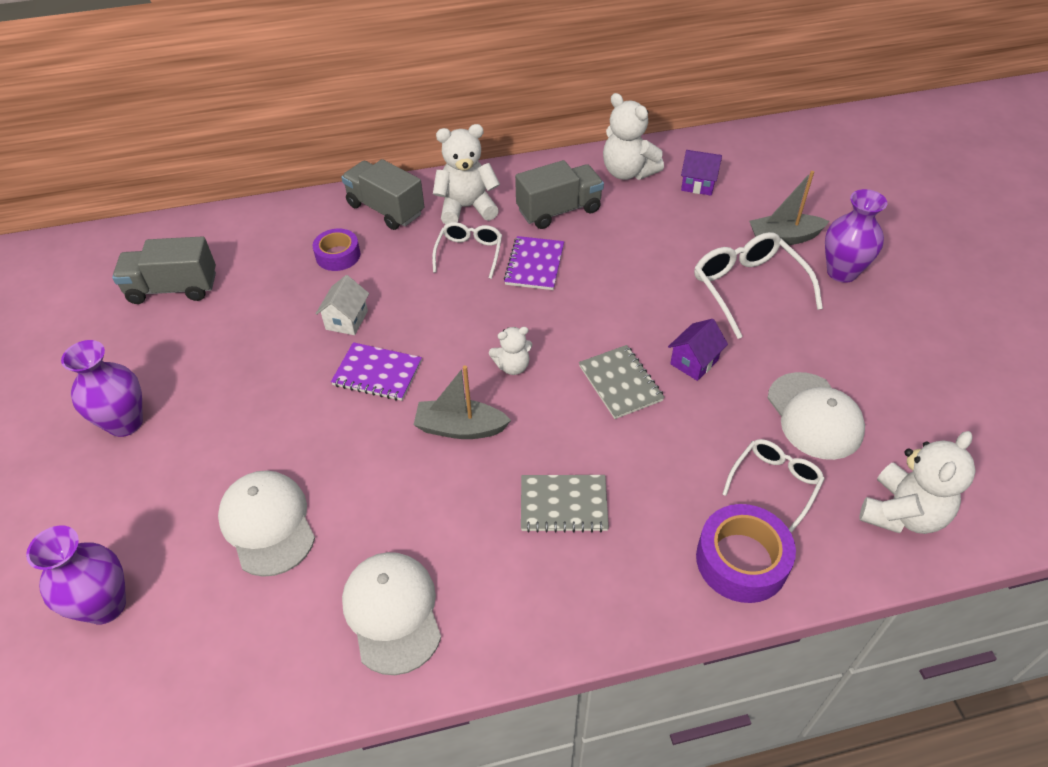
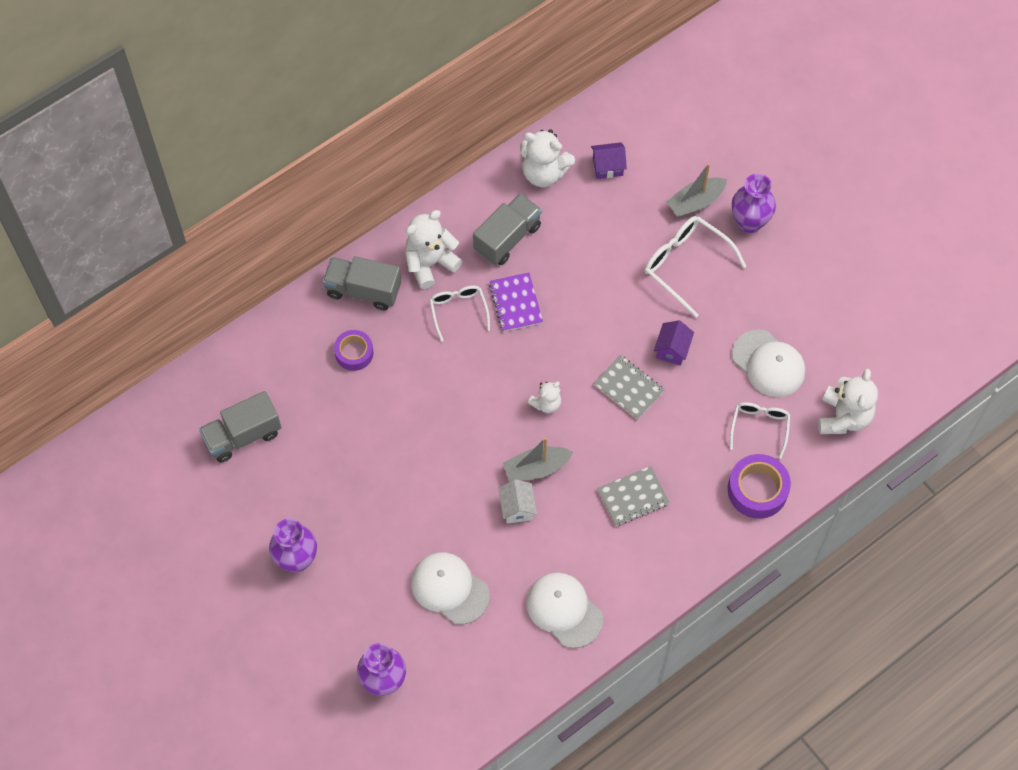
camera: 25 degrees left, 15 degrees up
(347, 320) = (400, 411): white house -> white house (517, 508)
(377, 373) = (452, 448): purple notebook -> none

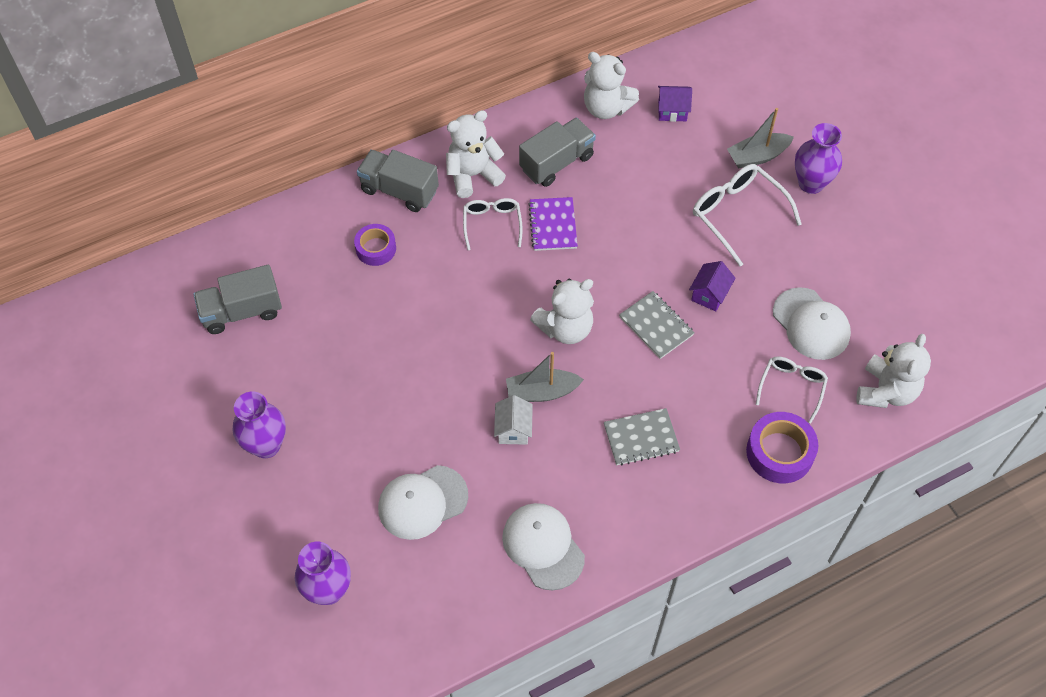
camera: 10 degrees right, 5 degrees down
(449, 588) = (422, 502): white cap -> white cap turned 75 degrees counterclockwise
(546, 404) = (565, 328): white teddy bear -> white teddy bear, size x1.75

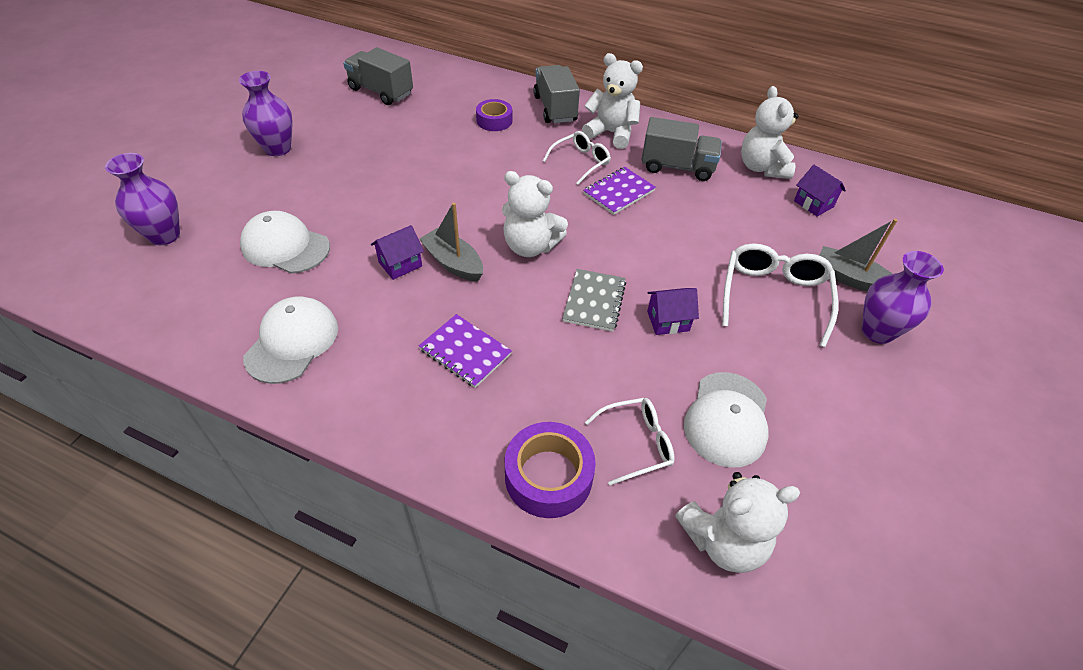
camera: 50 degrees right, 10 degrees down
(513, 429) = (400, 264): white house -> purple house
(641, 438) = (465, 352): grey notebook -> purple notebook

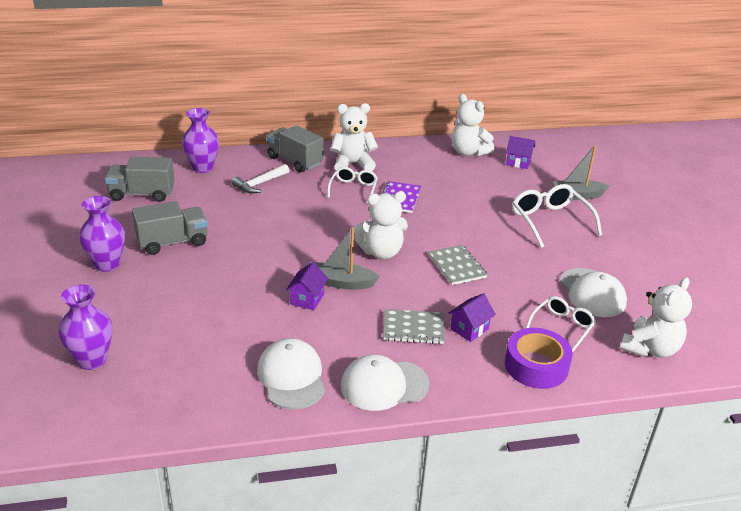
camera: 35 degrees left, 15 degrees down
(285, 246) = (206, 324): white cap -> white cap (384, 385)
(465, 352) = (413, 328): purple notebook -> grey notebook
(494, 121) = (260, 184): purple tape -> white hammer
(668, 321) = (509, 258): purple house -> purple house (469, 329)
(677, 167) = (418, 170): grey truck -> grey truck (172, 242)
(877, 331) = (617, 217): purple vase -> purple vase (202, 168)

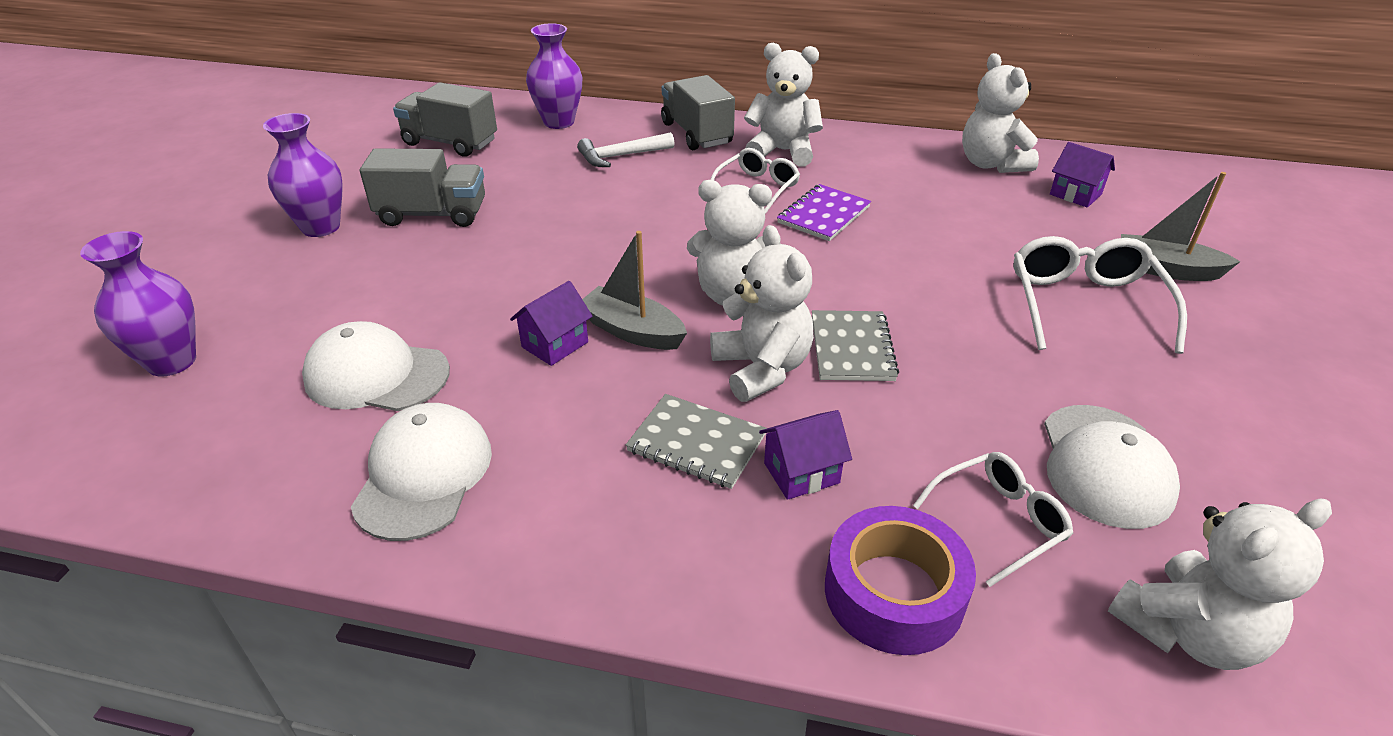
camera: 25 degrees right, 5 degrees up
(384, 385) = (566, 540): white cap -> white cap (376, 375)
(420, 286) = (761, 369): none -> white teddy bear

